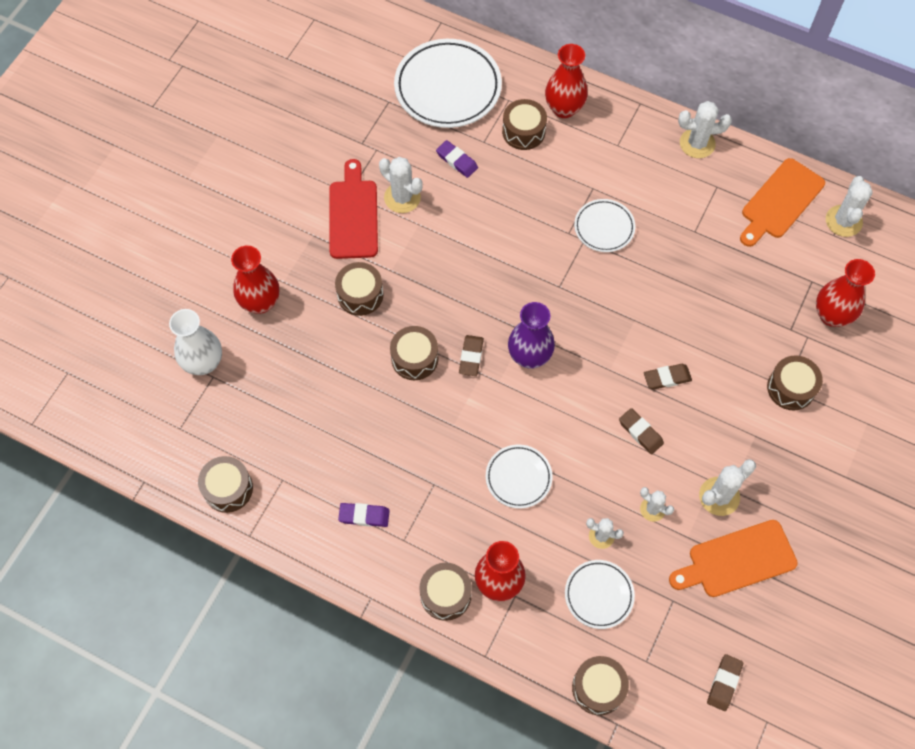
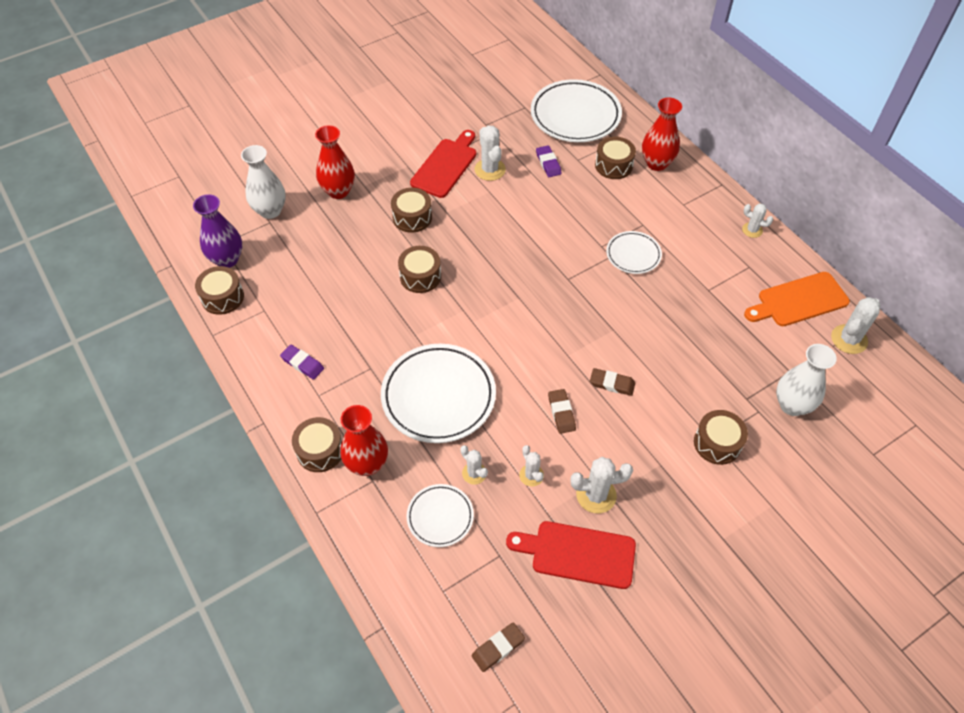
camera: 30 degrees right, 10 degrees down
(471, 357) = (463, 295): brown eraser -> none
(518, 477) = (438, 396): white plate -> white plate, size x1.86
(529, 356) = (509, 315): purple vase -> purple vase (227, 259)
(598, 688) = (388, 589): brown drum -> none
(697, 143) = (752, 230): white cactus -> white cactus, size x0.62
(737, 560) = (578, 554): orange cutting board -> red cutting board
(831, 315) = (792, 405): red vase -> white vase

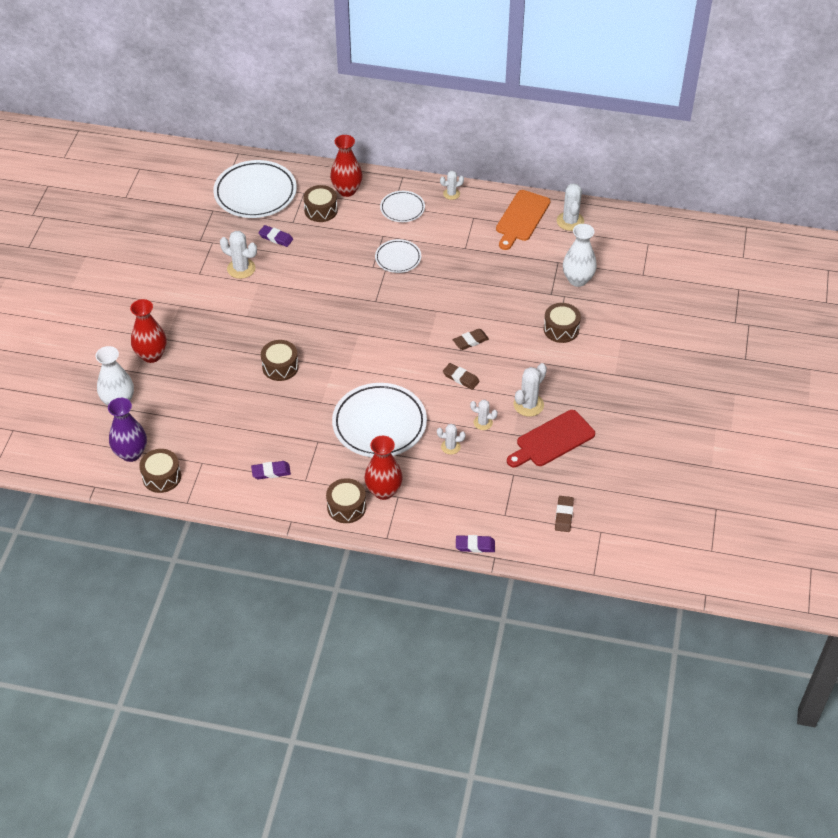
camera: 45 degrees left, 5 degrees down
(380, 597) = (475, 545): none -> purple eraser
(412, 217) = (227, 335): brown drum -> none
(440, 517) = (459, 482): white plate -> white plate (402, 209)
(445, 166) = (207, 287): red cutting board -> none

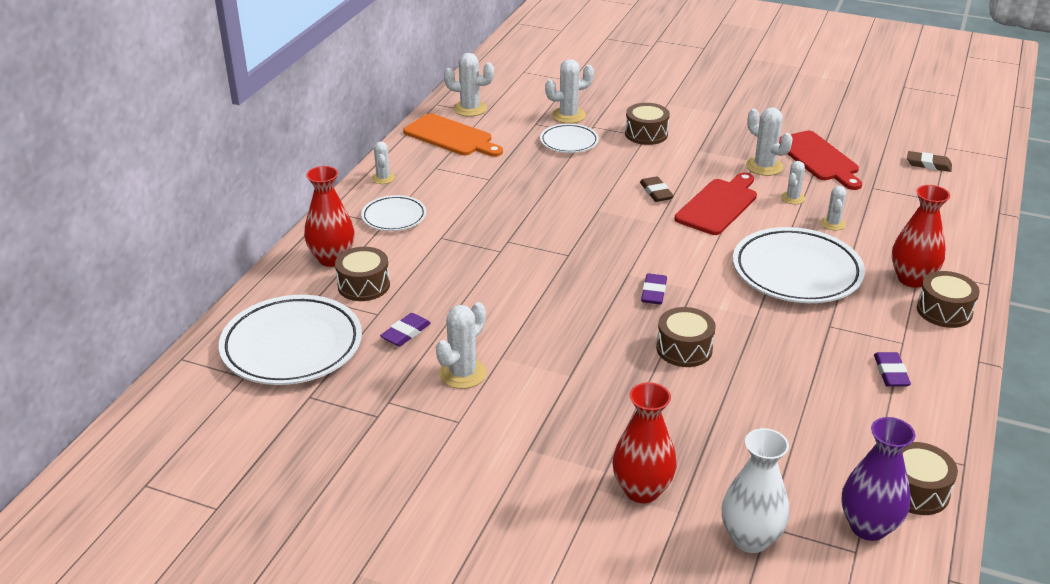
camera: 80 degrees left, 15 degrees down
(398, 258) = (491, 229): white plate -> white plate (569, 142)
(461, 378) = (718, 205): brown eraser -> red cutting board
(475, 545) = (985, 223): purple eraser -> purple eraser (653, 292)
(577, 279) = (568, 115): white vase -> white cactus

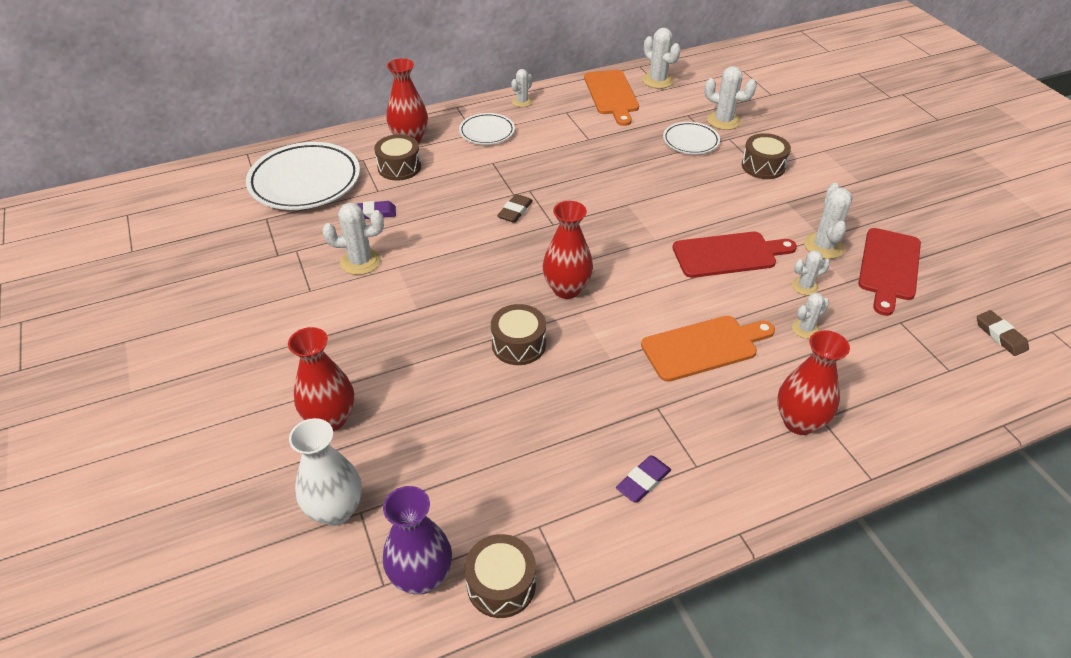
camera: 45 degrees right, 10 degrees up
(653, 292) = (566, 289): purple eraser -> red vase
(656, 192) = (694, 216): brown eraser -> brown eraser (515, 211)
(796, 272) = (704, 347): white plate -> orange cutting board
(944, 311) = (782, 469): brown drum -> none

